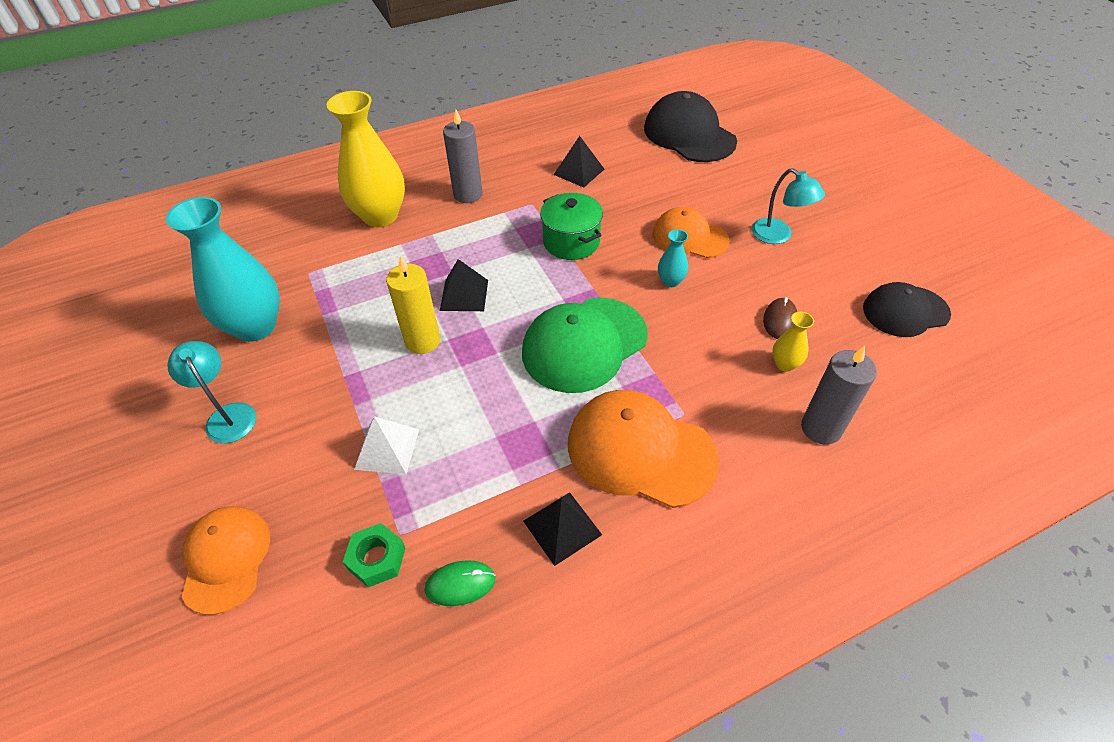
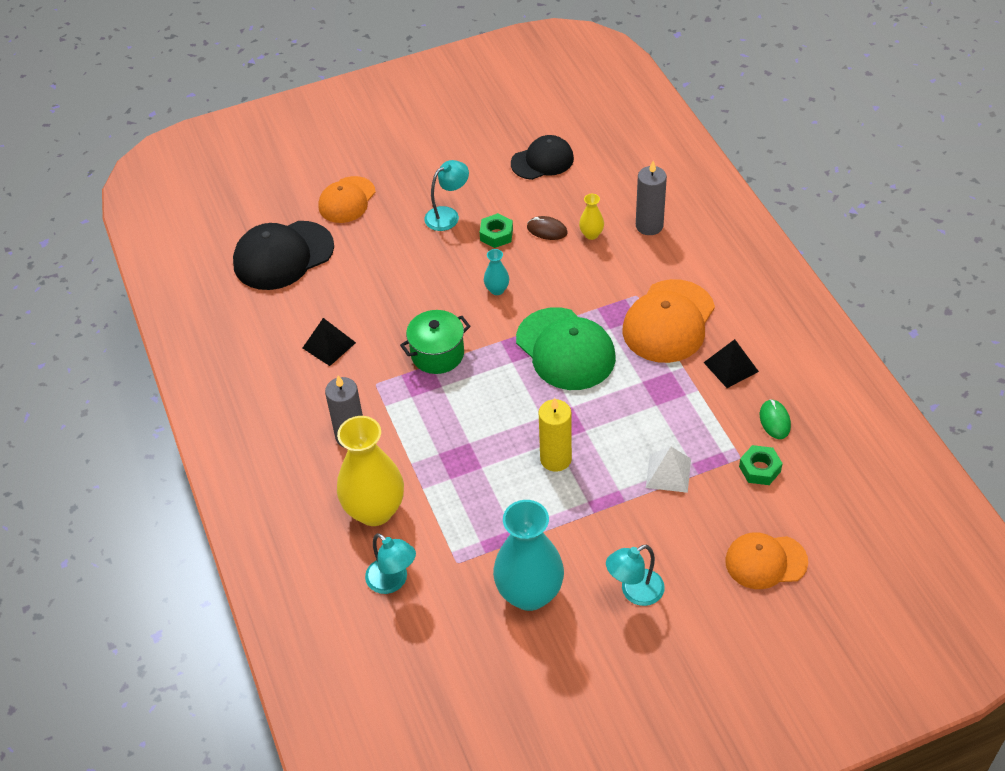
camera: 85 degrees left, 0 degrees up
(299, 233) = (393, 581): none -> turquoise lamp
(464, 295) = (500, 432): black pyramid -> none
(689, 237) = (442, 272): orange cap -> orange cap (347, 200)
(758, 276) = (496, 234): none -> green nut
(905, 311) = (542, 161): black cap -> black cap turned 105 degrees counterclockwise

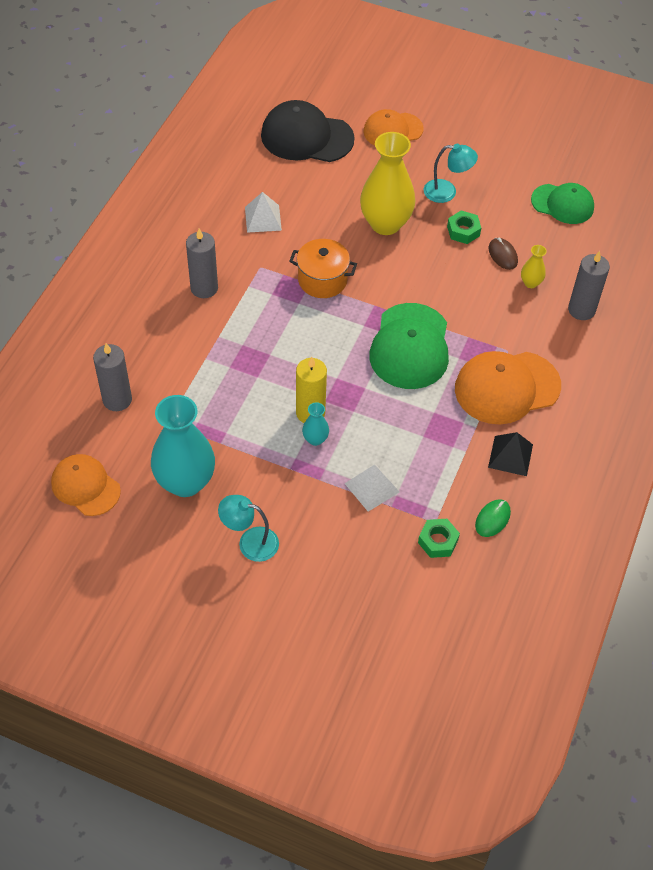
camera: 40 degrees right, 5 degrees up
(329, 345) = (263, 218): black pyramid -> white pyramid
(375, 510) = (161, 347): yellow vase -> yellow vase (385, 224)
(393, 581) = (117, 399): turquoise lamp -> grey candle
(437, 354) = (322, 280): green pot -> orange pot
(497, 290) = (415, 269): turquoise vase -> turquoise vase (315, 439)
(542, 161) = (562, 204): black cap -> green cap
(765, 561) = (360, 604): orange cap -> orange cap (85, 486)

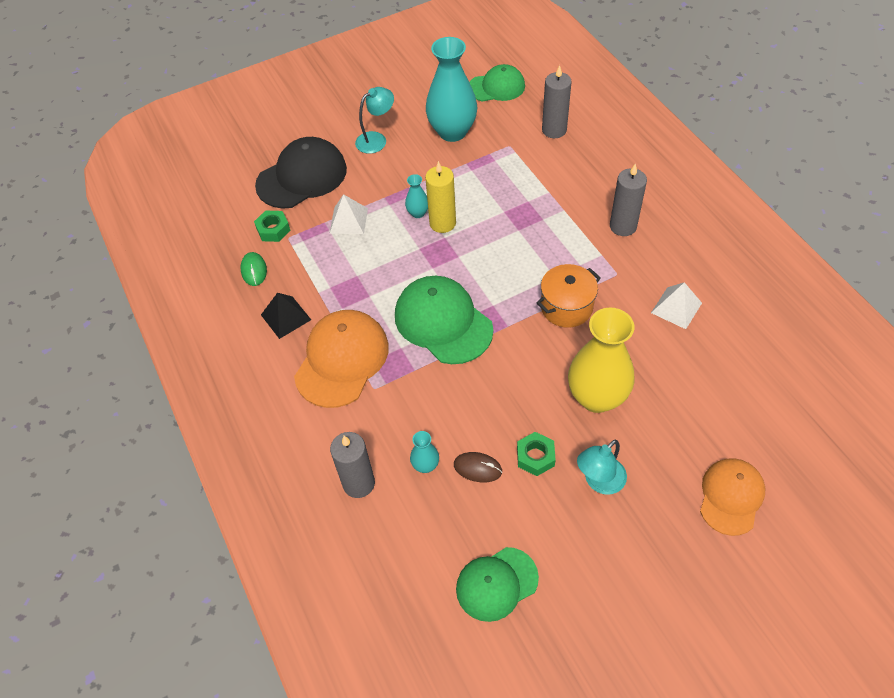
camera: 135 degrees right, 0 degrees up
(85, 486) = (496, 87): orange cap -> green cap
(306, 137) = (772, 409): black cap -> black cap (302, 177)
(530, 283) = (425, 465): yellow vase -> turquoise vase

